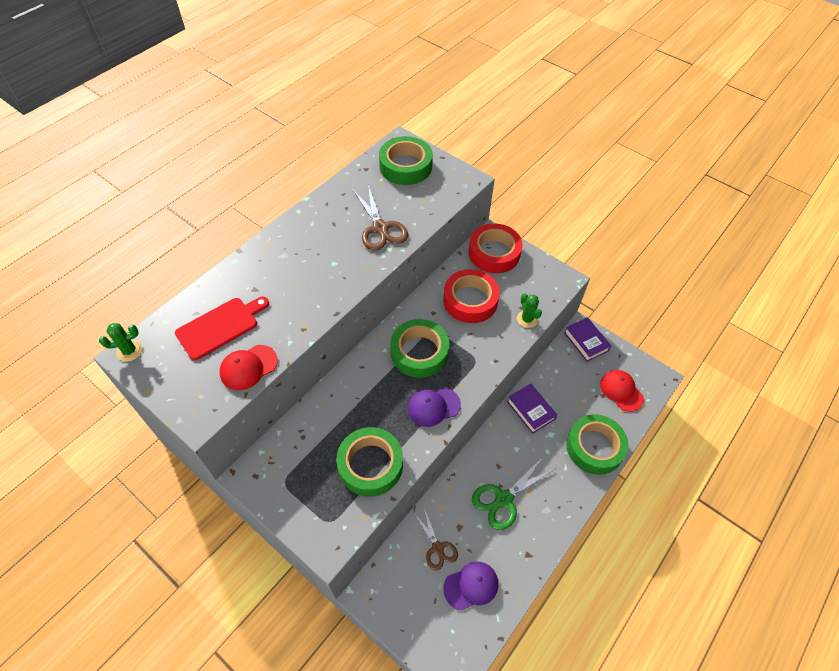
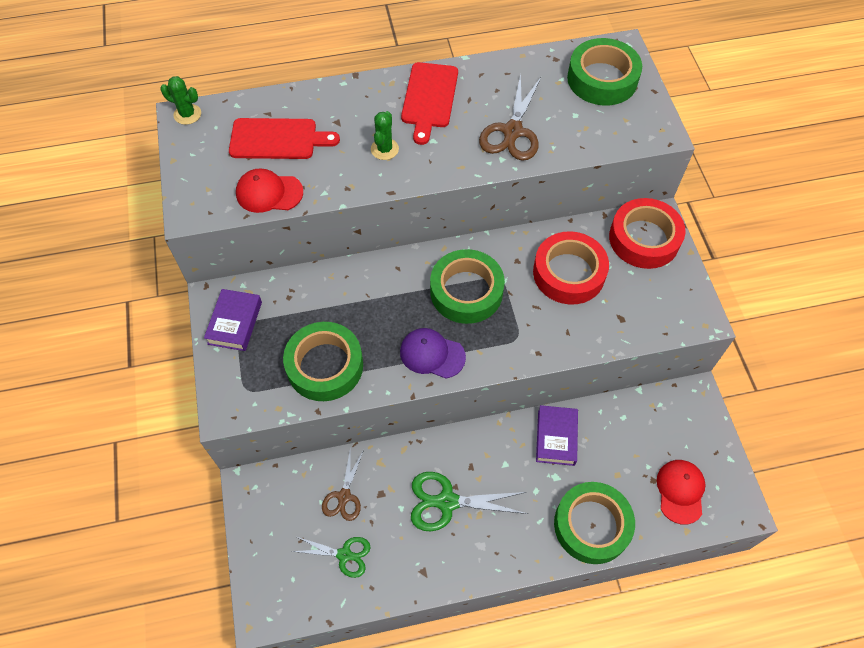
camera: 40 degrees right, 5 degrees up
(306, 237) = (429, 98): none -> red cutting board
(471, 586) = (344, 554): purple cap -> green scissors
(527, 319) = (614, 333): green cactus -> green cactus (384, 149)
(586, 341) = (689, 410): purple book -> purple book (235, 323)

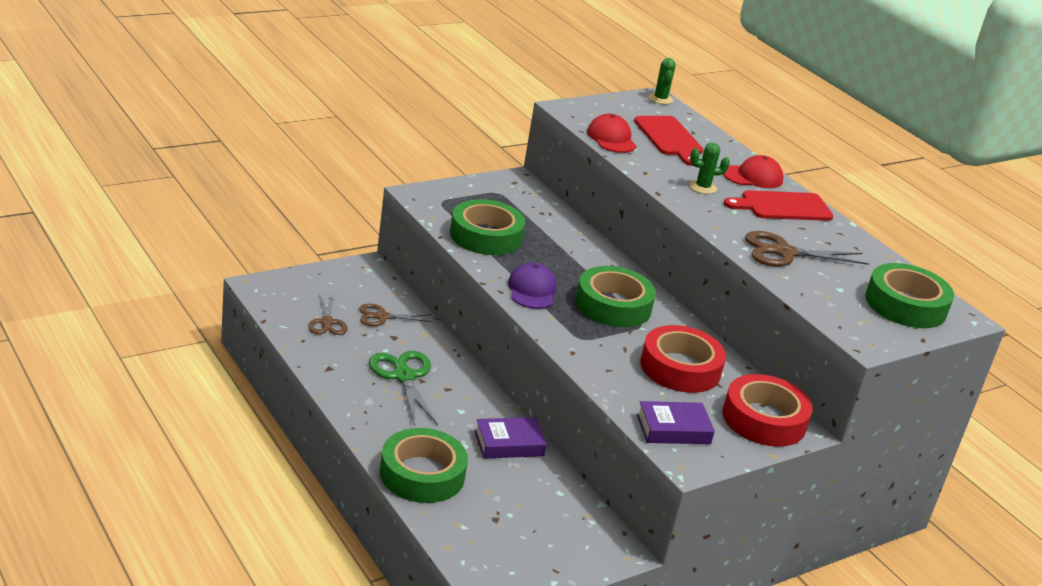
camera: 65 degrees right, 30 degrees down
(235, 323) = (500, 190): purple book -> purple book (673, 429)
(344, 554) = (327, 322): green scissors -> brown scissors
(680, 491) = (492, 541): red cap -> red cap (752, 176)

